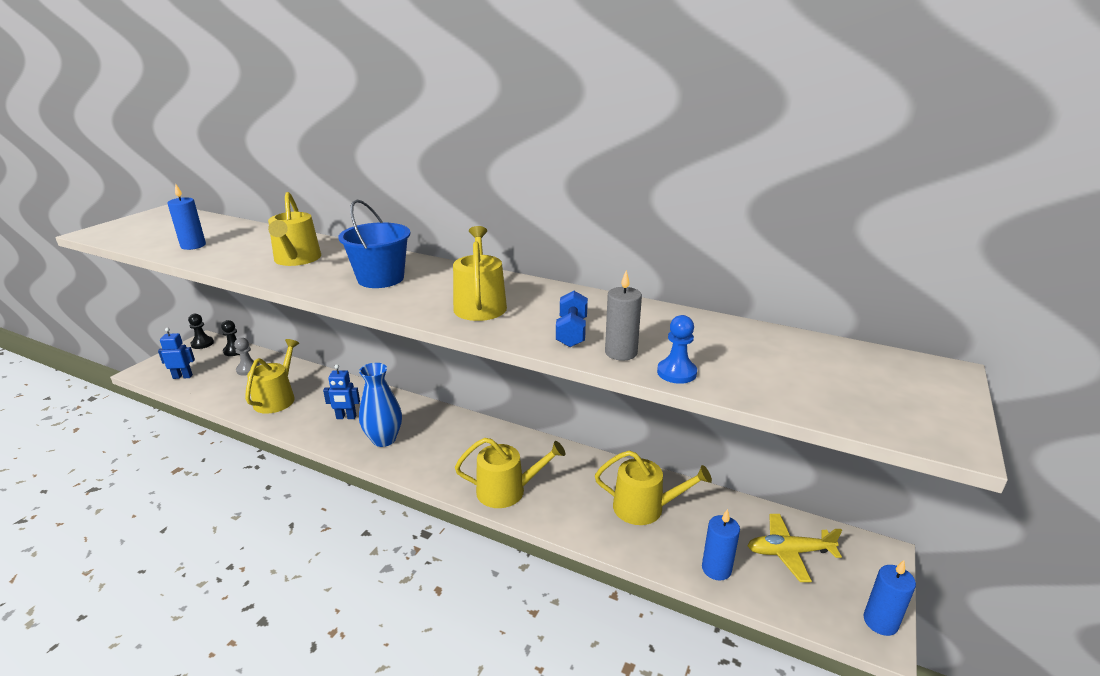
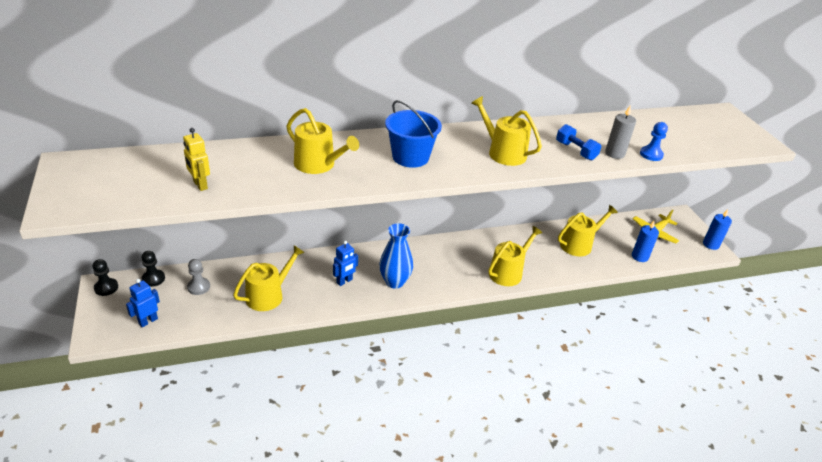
camera: 45 degrees left, 10 degrees up
(193, 246) = (200, 185): blue candle -> yellow robot
(277, 398) = (268, 295): yellow watering can -> yellow watering can turned 75 degrees clockwise

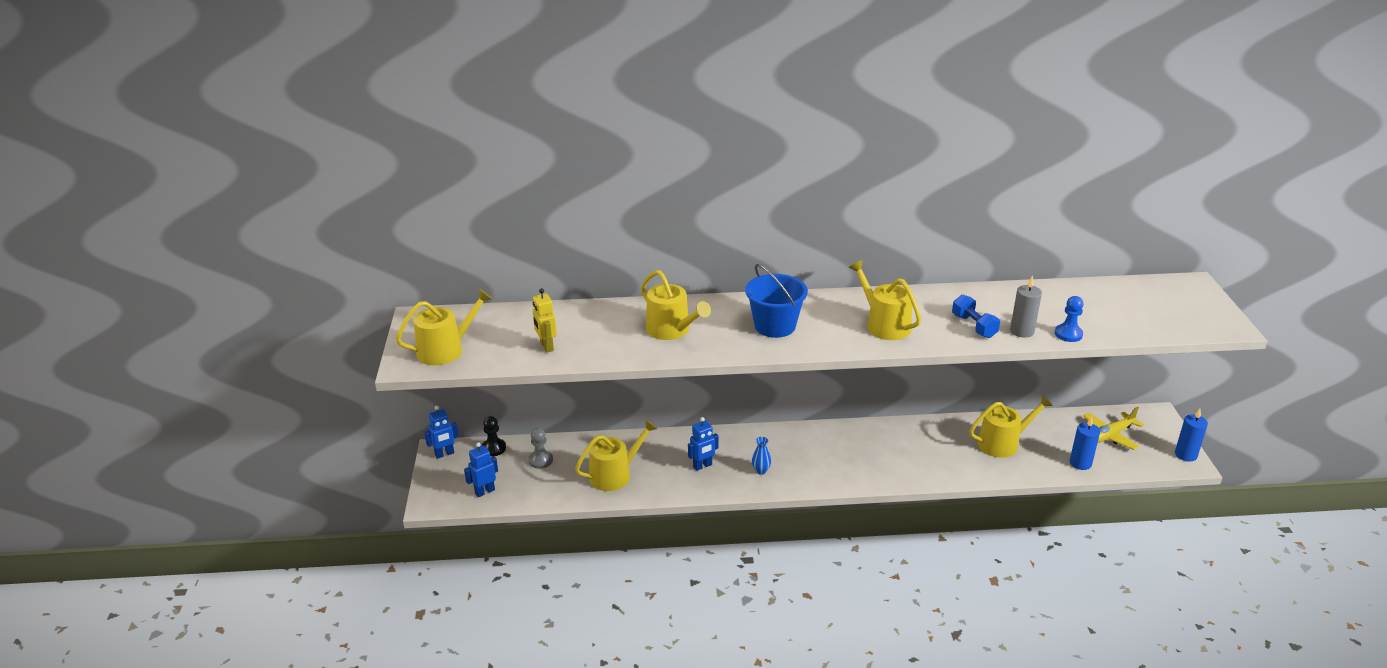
camera: 15 degrees right, 5 degrees down
(106, 288) = (444, 454): black pawn -> blue robot
(394, 282) = (761, 471): blue vase -> blue vase, size x0.50
(508, 272) = (902, 469): yellow watering can -> yellow watering can (446, 350)

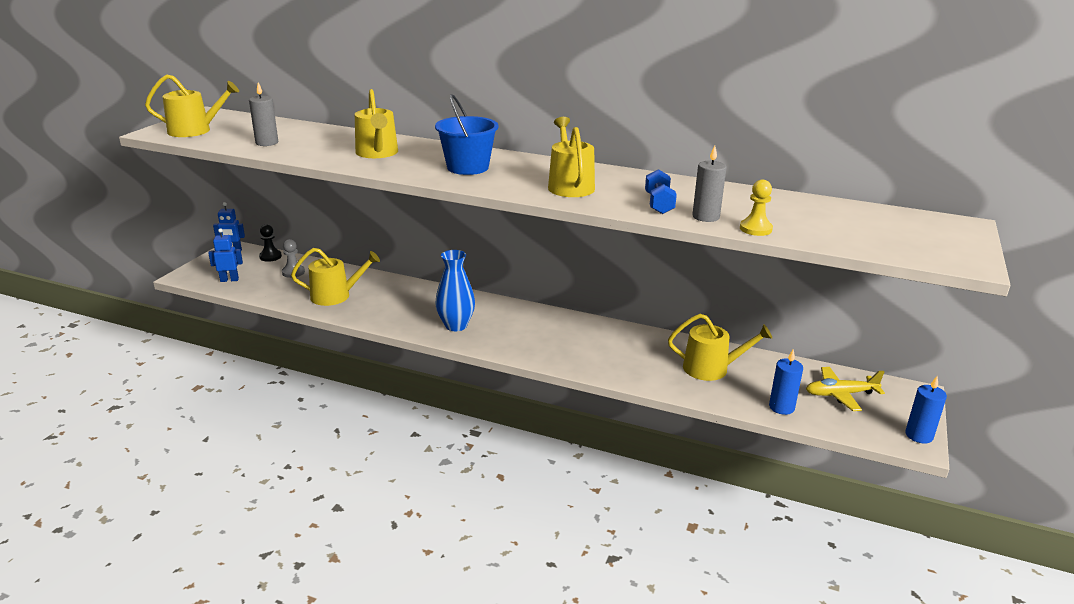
camera: 25 degrees right, 5 degrees down
(546, 346) = (267, 143): yellow robot -> grey candle
(702, 466) = (411, 309): blue robot -> none
(761, 471) = (456, 325): blue vase -> blue vase, size x2.01
(1068, 334) = (755, 229): blue pawn -> yellow pawn

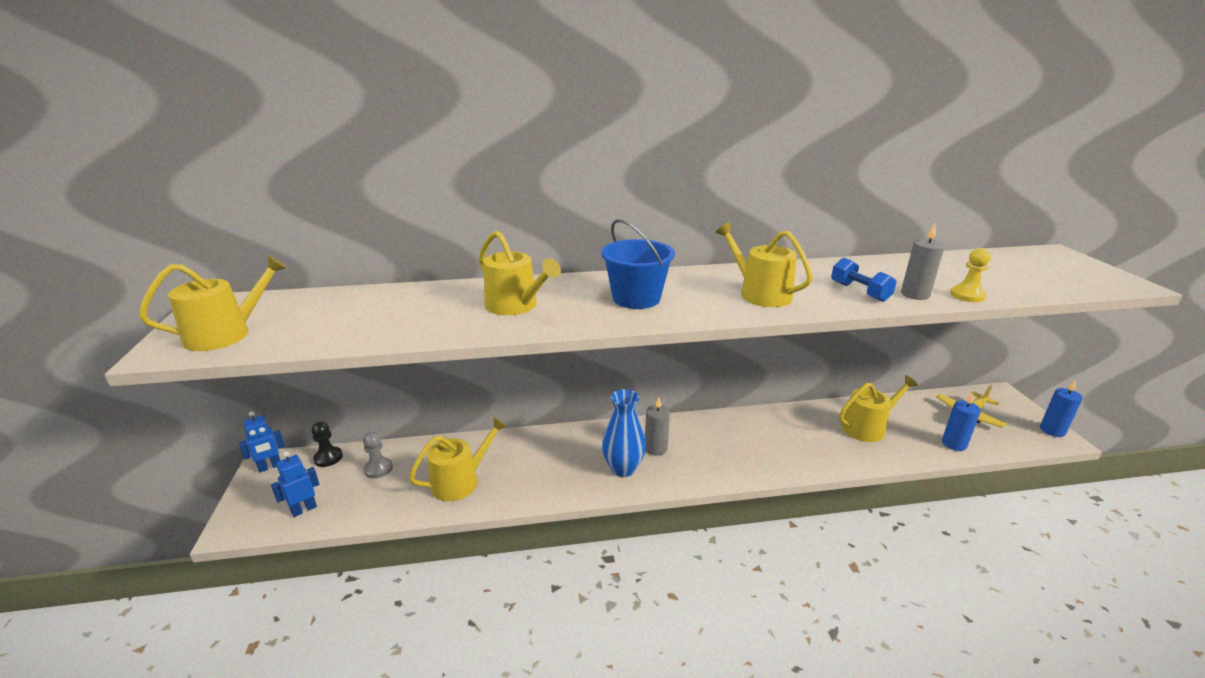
camera: 30 degrees left, 0 degrees up
(267, 143) = (358, 326): grey candle -> grey candle (656, 448)

